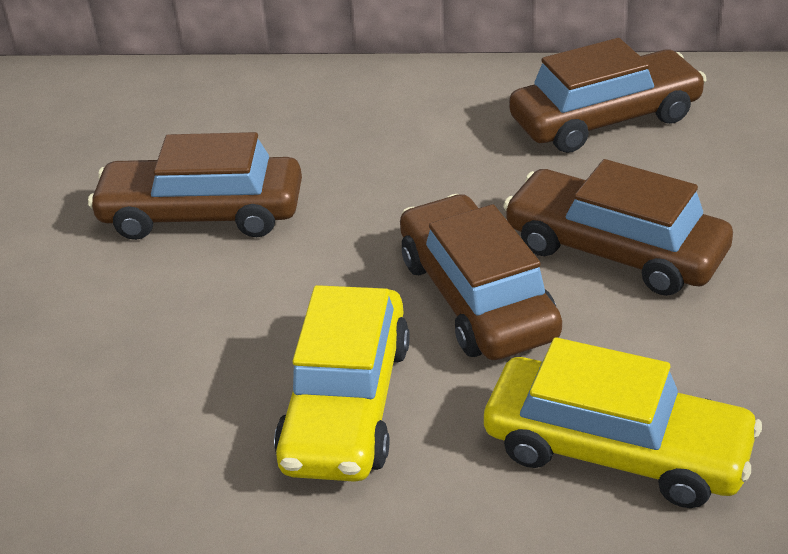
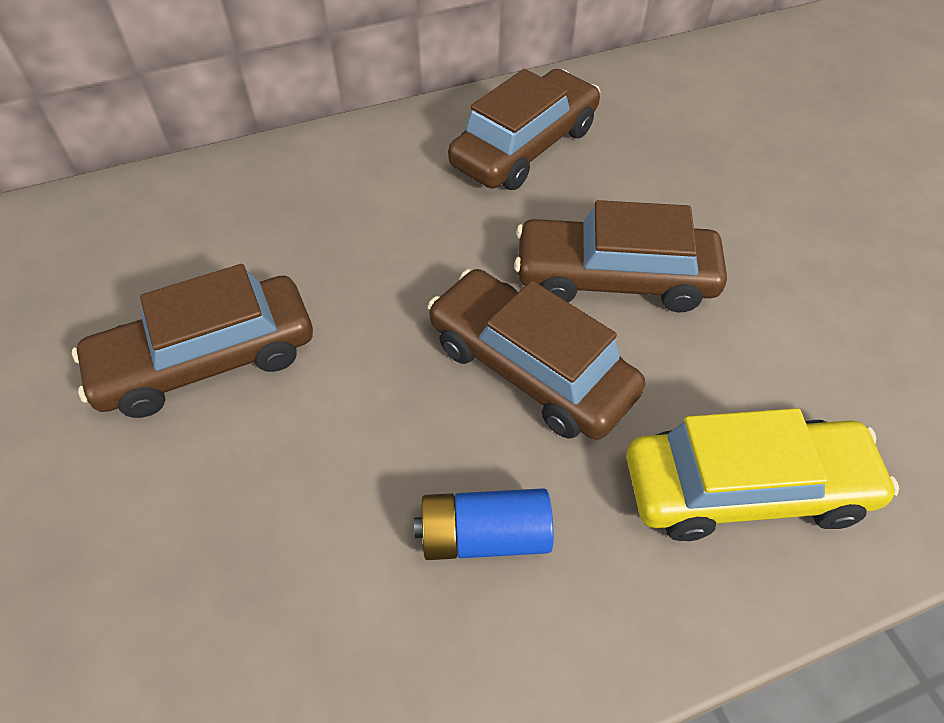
camera: 30 degrees left, 15 degrees up
(346, 404) = (484, 536): yellow car -> blue battery

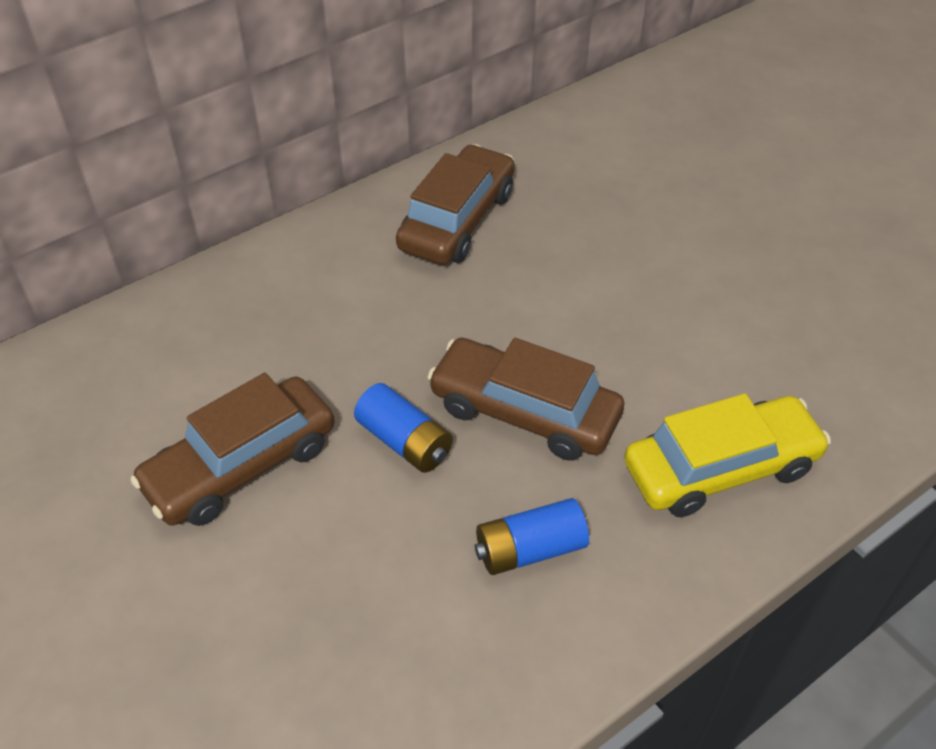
camera: 15 degrees left, 5 degrees down
(387, 372) = (404, 441): none -> blue battery
(614, 278) = (571, 323): brown car -> none

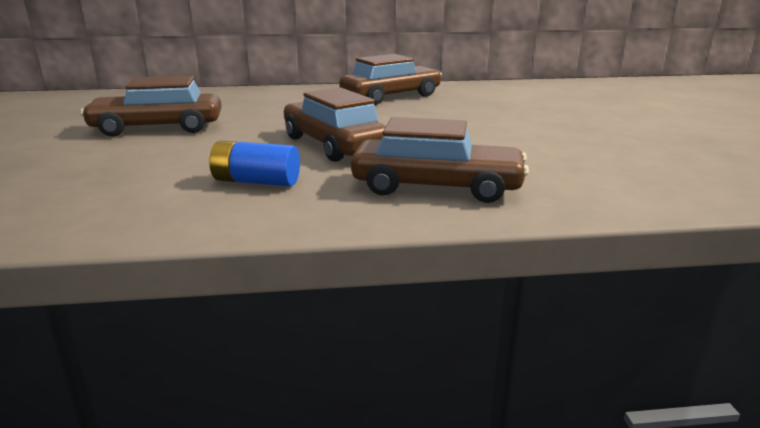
camera: 30 degrees right, 25 degrees down
(404, 441) = (250, 139): blue battery -> none
(720, 468) = (436, 187): yellow car -> brown car

